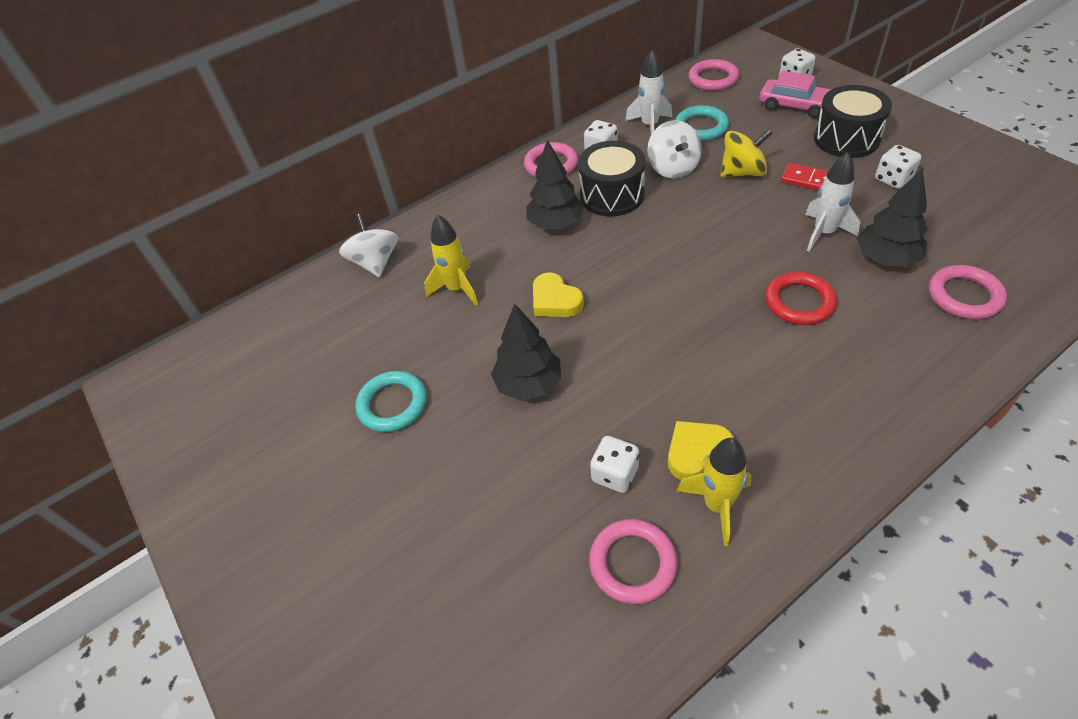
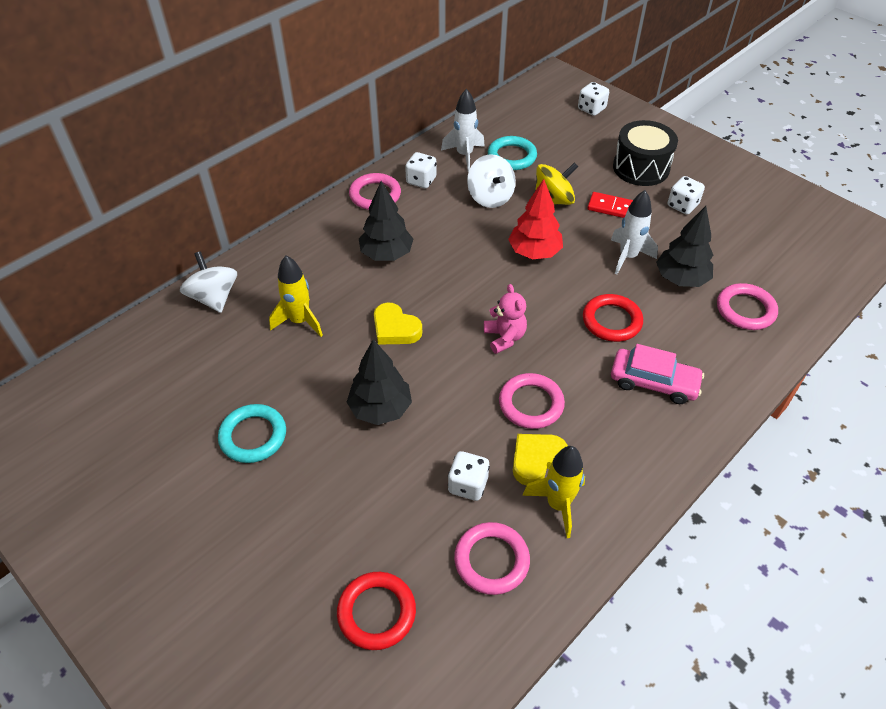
camera: 15 degrees left, 0 degrees up
(495, 609) = (376, 612): none -> red ring
(612, 195) = (436, 224): black drum -> none
(673, 315) = (504, 337): none -> pink teddy bear
(713, 79) = (518, 108): pink ring -> pink ring (531, 404)
(716, 226) = (534, 252): none -> red tree
(795, 106) = (595, 136): pink car -> pink car (653, 382)

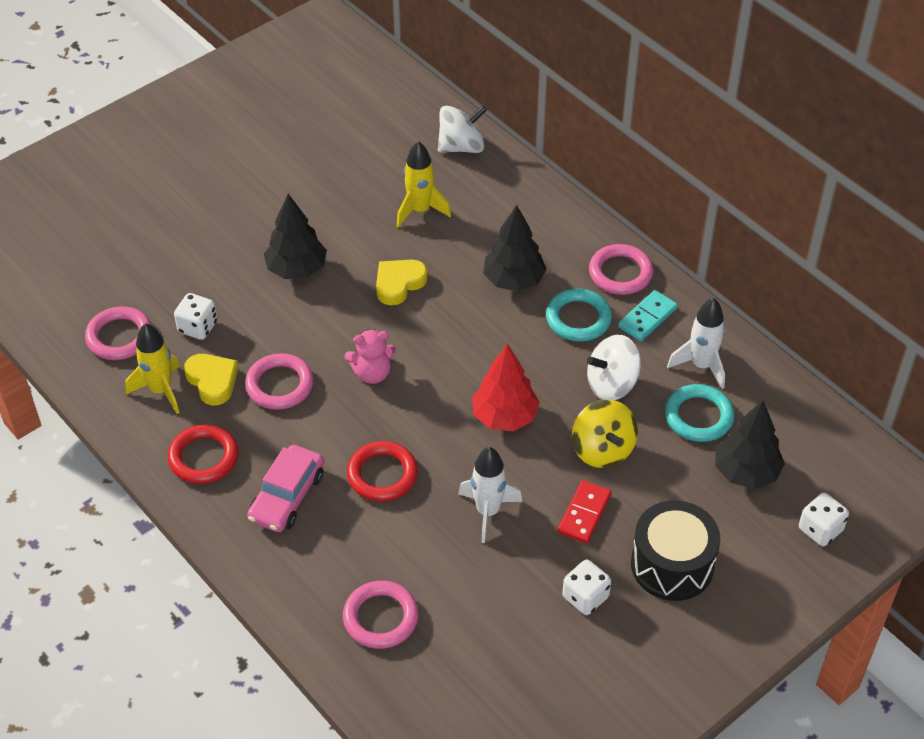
camera: 95 degrees right, 0 degrees up
(253, 436) = (284, 183): turquoise ring -> turquoise ring (578, 318)
(376, 612) = (96, 261): red ring -> red ring (203, 457)
(421, 180) = (647, 318): white dice -> turquoise domino
(681, 279) = (442, 560): black tree -> black tree (746, 472)

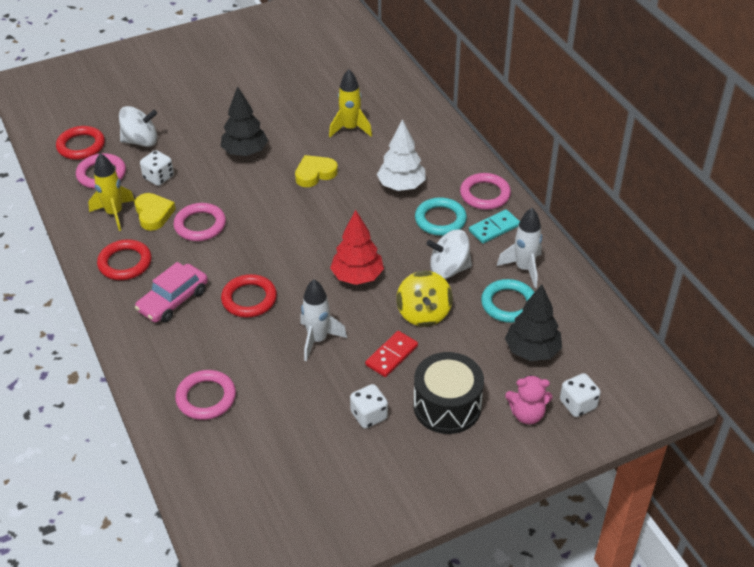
camera: 15 degrees right, 5 degrees down
(74, 300) = (81, 146): none -> red ring
(372, 373) = (270, 229): pink teddy bear -> pink teddy bear (527, 414)
(461, 146) = (398, 92): white spinning top -> white spinning top (141, 141)
(513, 280) = (401, 186): black tree -> white tree

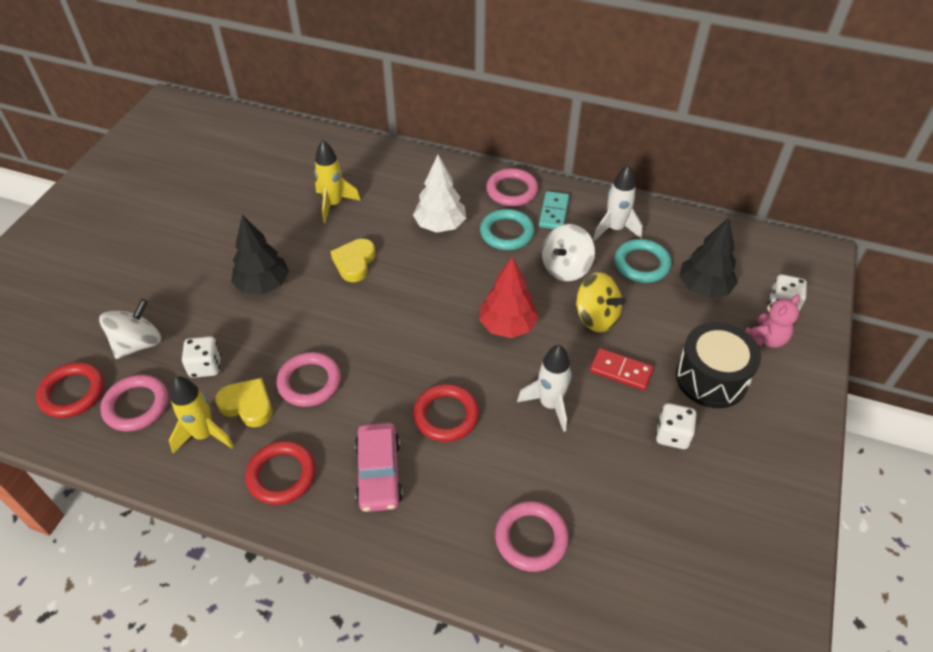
camera: 45 degrees left, 5 degrees up
(392, 356) = (621, 371): red domino -> red domino turned 60 degrees counterclockwise

